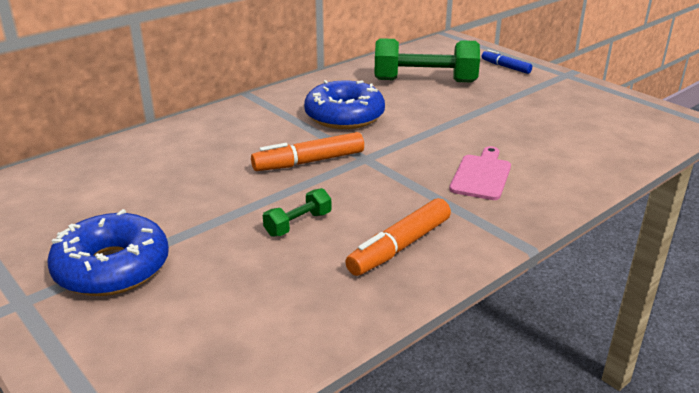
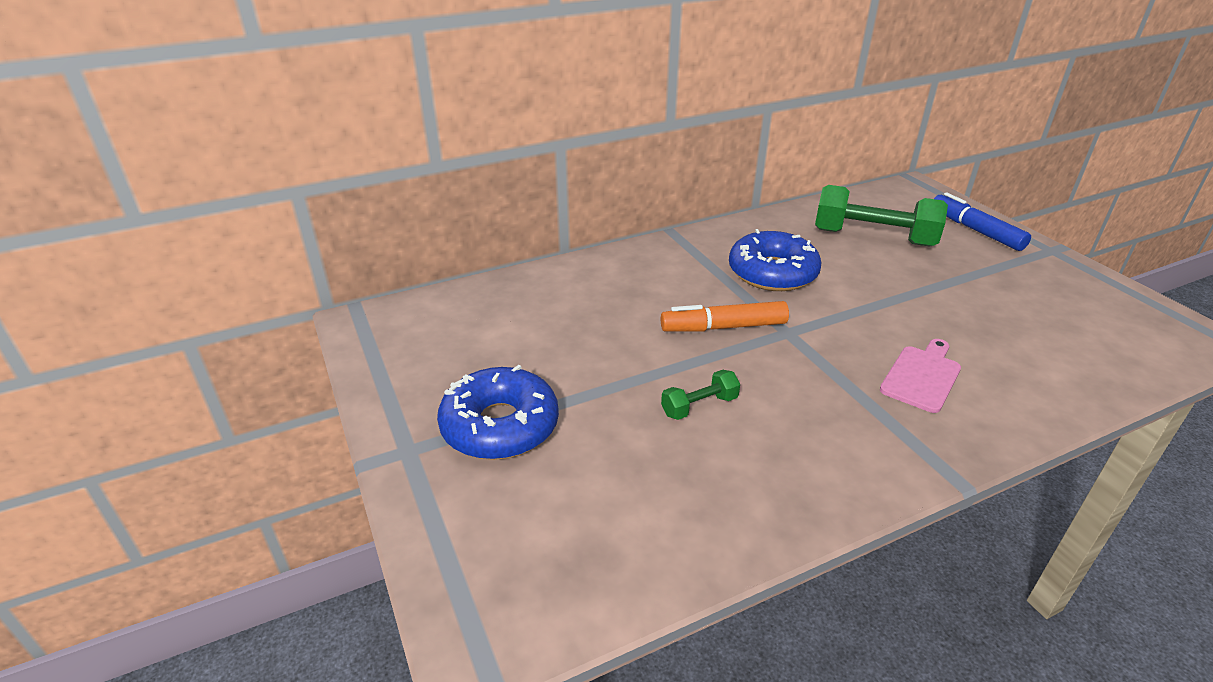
camera: 15 degrees right, 5 degrees up
(399, 247) = (809, 456): orange marker -> none
(505, 67) = (975, 230): blue marker -> blue marker, size x1.59

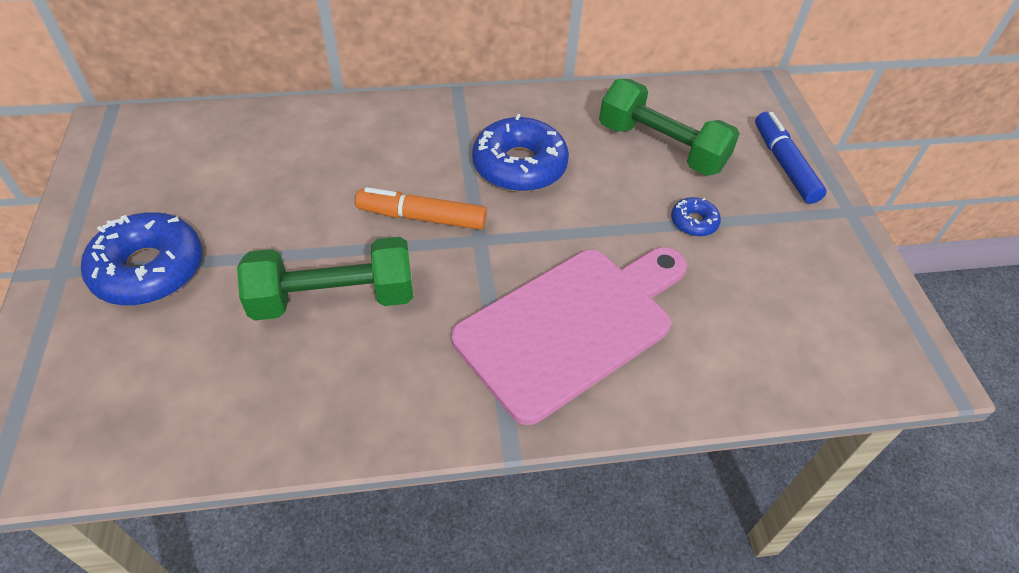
camera: 15 degrees right, 15 degrees up
(699, 406) = (334, 298): green dumbbell -> green dumbbell, size x2.10
(922, 376) = (572, 326): pink cutting board -> pink cutting board, size x2.13
(946, 282) = (694, 222): none -> blue donut

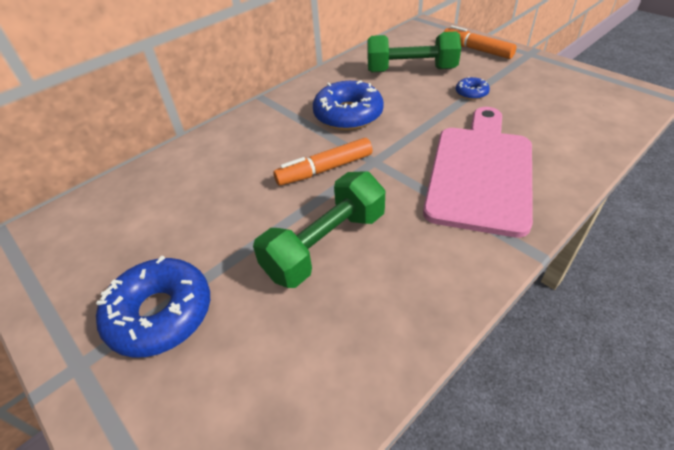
camera: 30 degrees left, 5 degrees down
(784, 164) = (476, 49): blue marker -> orange marker

